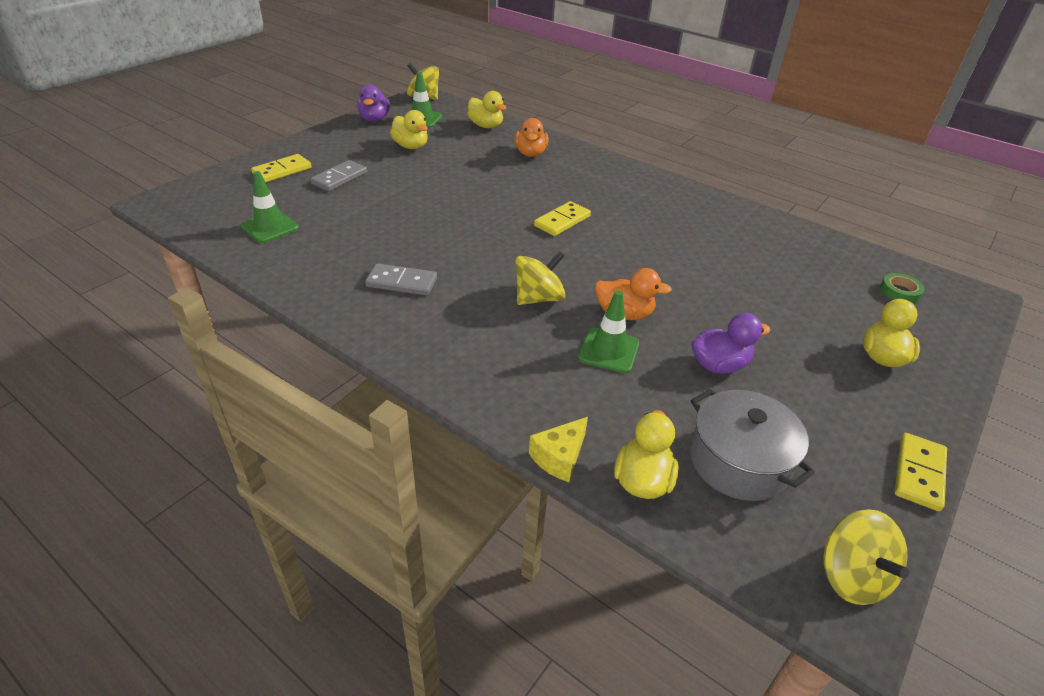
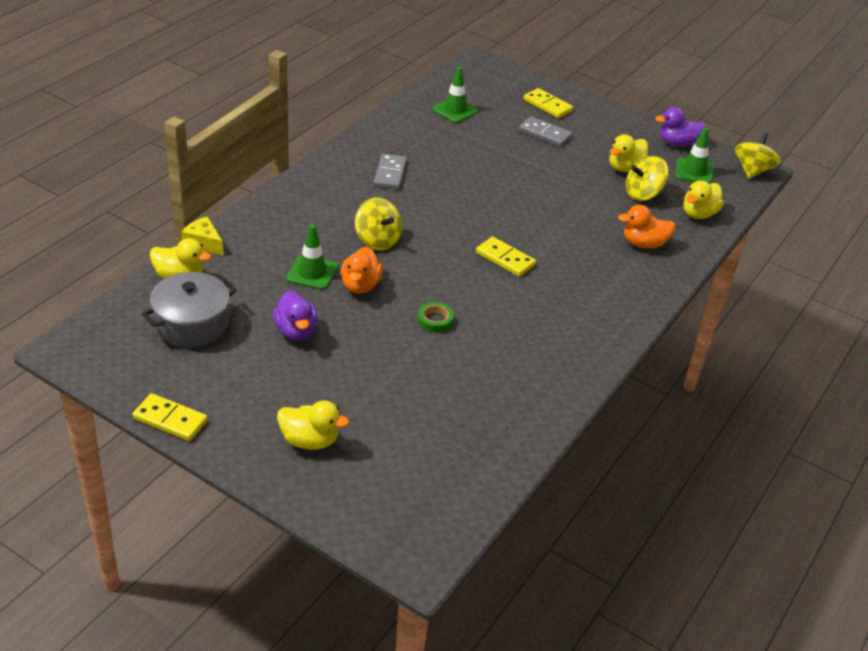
camera: 85 degrees right, 0 degrees up
(851, 576) = (91, 357): yellow spinning top -> yellow spinning top (643, 194)
(899, 292) = (420, 490): green tape -> green tape (435, 320)

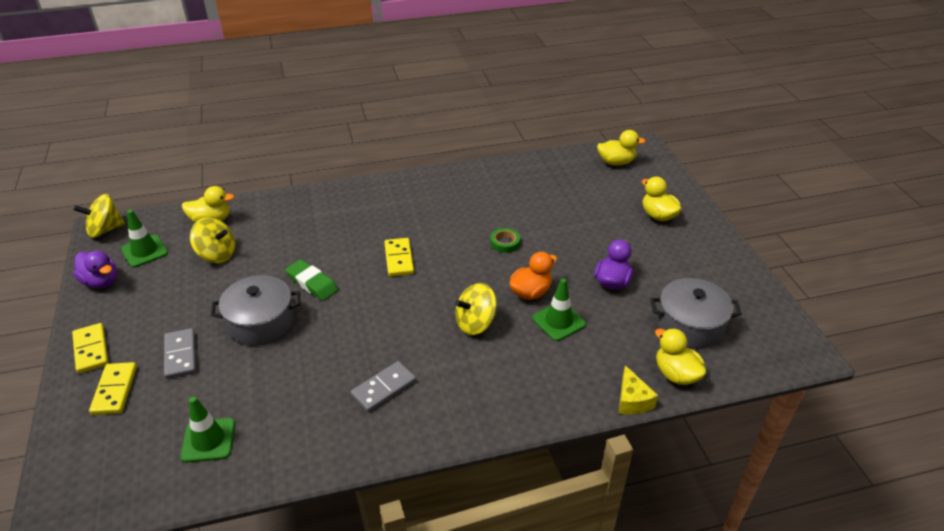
camera: 135 degrees left, 0 degrees up
(170, 420) = (744, 265): yellow domino -> yellow domino (91, 350)
(377, 240) = (475, 323): yellow spinning top -> yellow spinning top turned 120 degrees counterclockwise
(530, 171) = (261, 322): none -> grey pot
(540, 209) = (312, 283): none -> green eraser
(625, 168) = (185, 282): yellow duck -> yellow duck (616, 162)
(643, 244) = (288, 221): orange duck -> none

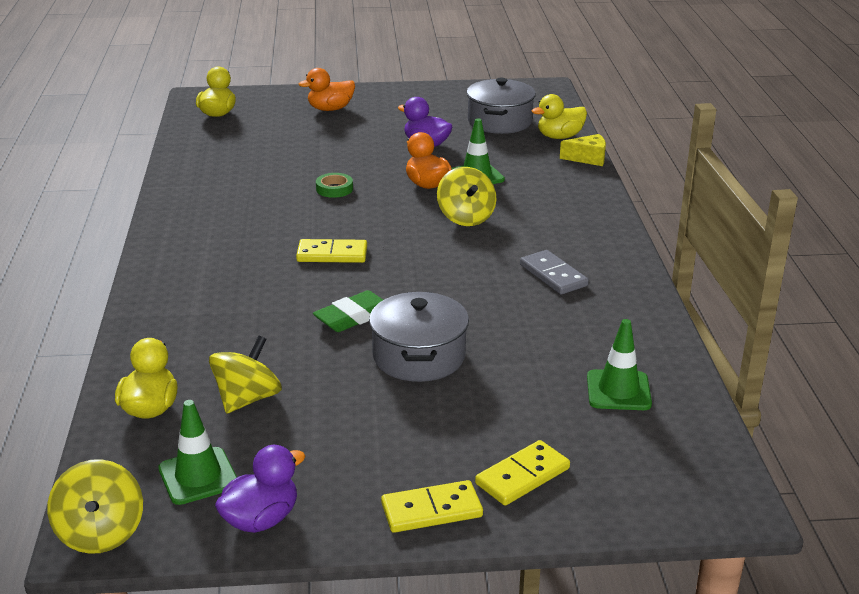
camera: 80 degrees left, 10 degrees down
(115, 390) = (522, 476): yellow domino -> yellow domino turned 45 degrees counterclockwise
(181, 355) = (465, 421): grey domino -> none
(658, 215) = (330, 109): yellow duck -> orange duck

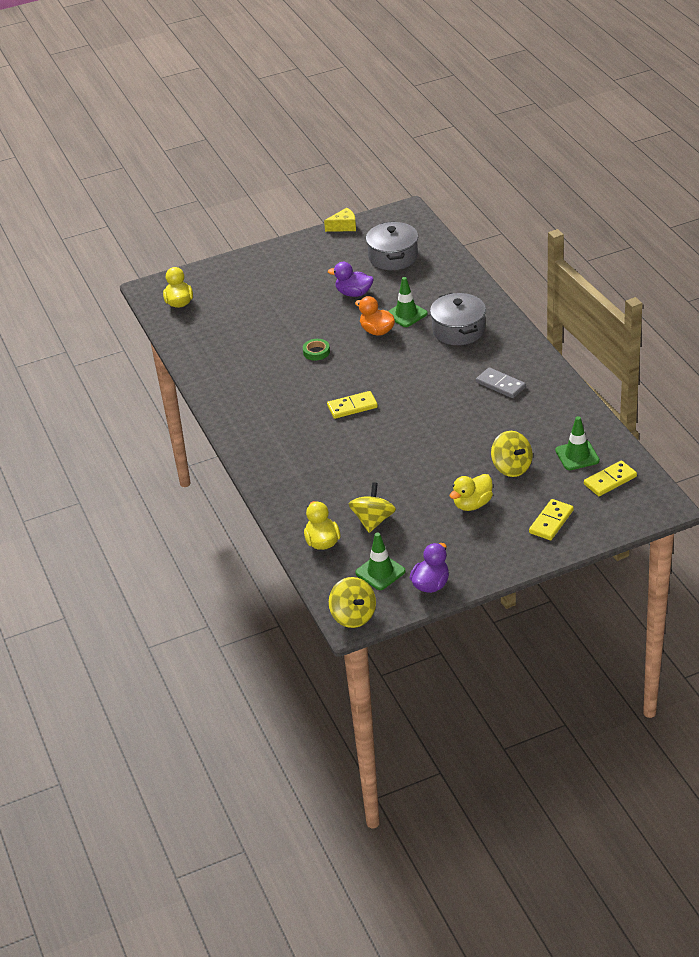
camera: 15 degrees left, 10 degrees up
(330, 109) = (260, 276): orange duck -> none
(353, 317) = (397, 449): green eraser -> none
(419, 356) = (453, 465): grey pot -> grey pot (458, 330)
(431, 510) = (515, 554): yellow domino -> yellow domino (610, 480)
(466, 217) = (420, 353): yellow spinning top -> yellow spinning top (511, 467)
(559, 137) = (443, 261): yellow duck -> yellow duck (472, 504)
(588, 158) = (473, 277): yellow cheese -> yellow cheese (344, 226)

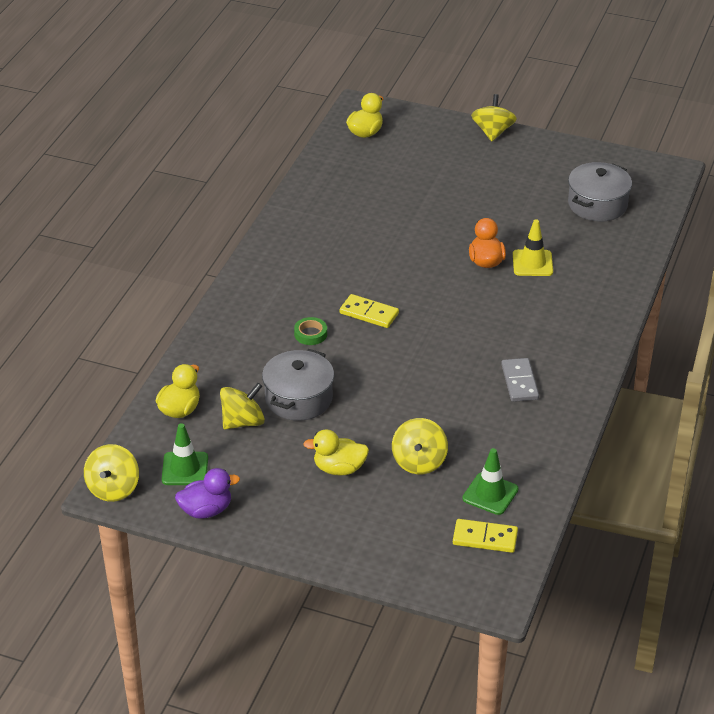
camera: 40 degrees right, 0 degrees up
(263, 253) = (493, 132): none -> yellow spinning top
(316, 352) = (410, 246): green tape -> green tape (310, 334)
(344, 226) = (595, 150): yellow cheese -> none
(354, 293) = (515, 215): purple duck -> none
(406, 314) = (532, 263): green traffic cone -> yellow traffic cone
(458, 330) = (556, 308): grey pot -> grey pot (298, 398)
(551, 521) = (379, 534): yellow domino -> none

